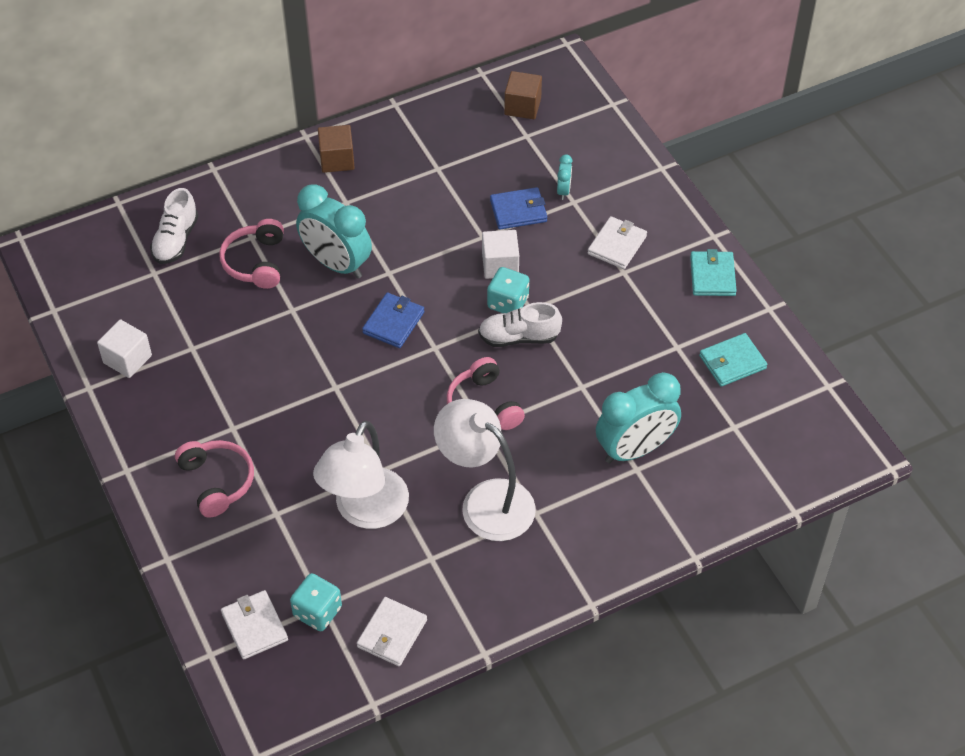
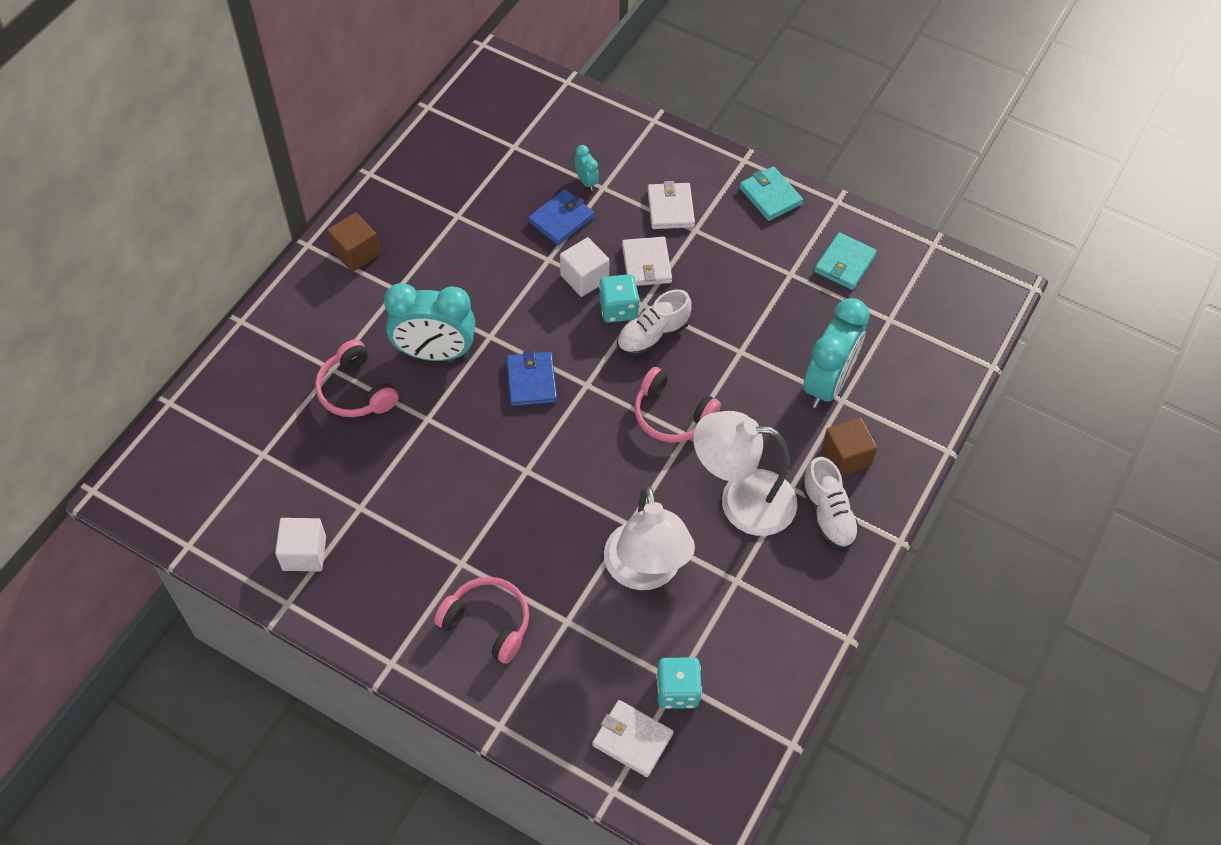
camera: 35 degrees left, 5 degrees up
(176, 240) = (259, 410): white shoe -> white shoe (827, 514)
(392, 633) = (757, 670): white wallet -> white wallet (646, 264)
(522, 106) = (489, 121): brown cube -> brown cube (846, 456)

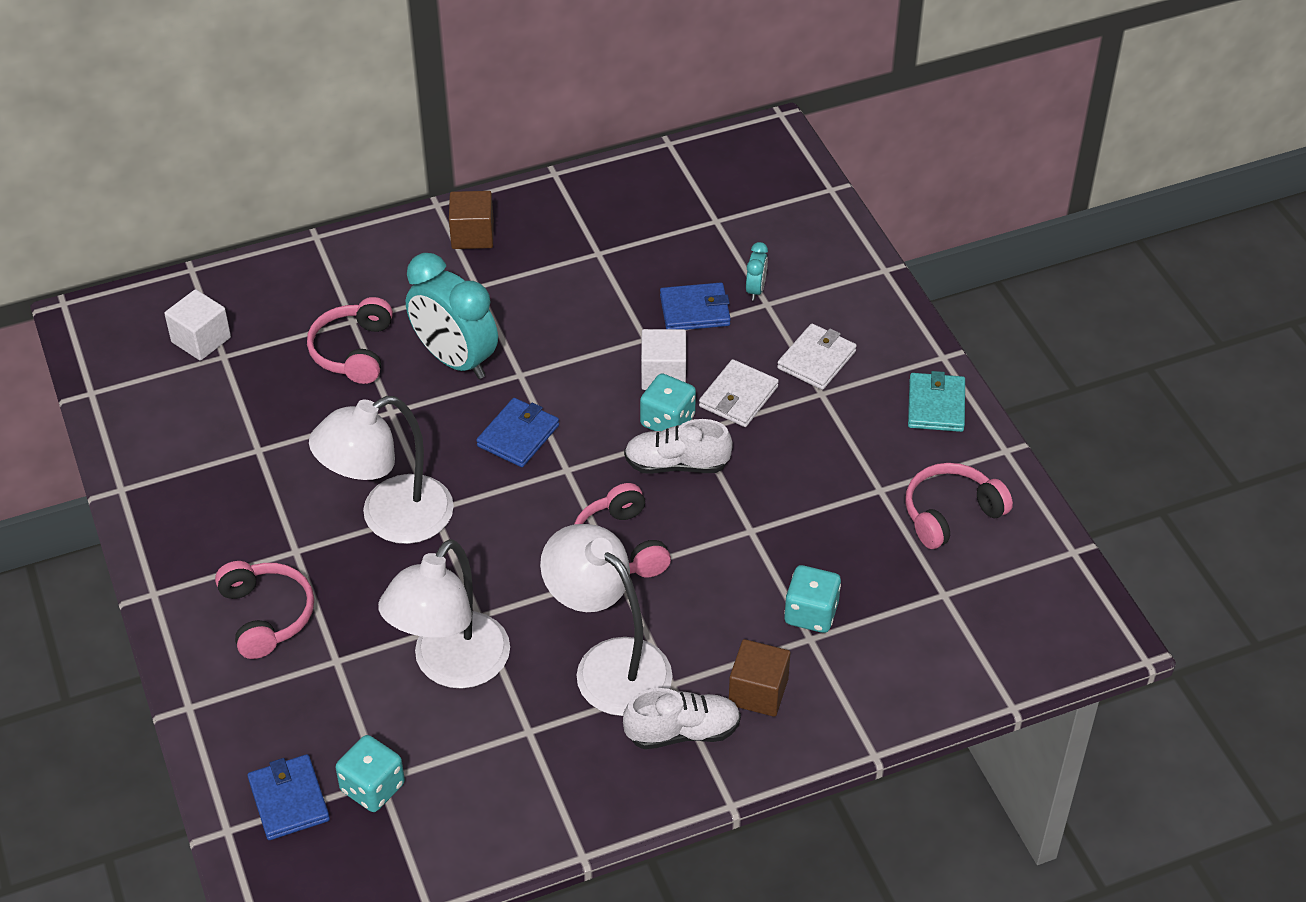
camera: 40 degrees right, 10 degrees down
(304, 553) = (175, 458): white cube -> white cube (201, 340)
(503, 496) = (390, 518): none -> white lamp
(632, 739) = (289, 800): white wallet -> blue wallet
(827, 383) = (811, 613): turquoise clock -> turquoise dice
(827, 514) = (682, 732): white shoe -> white shoe turned 120 degrees counterclockwise
(844, 263) = (950, 513): turquoise wallet -> pink headphones

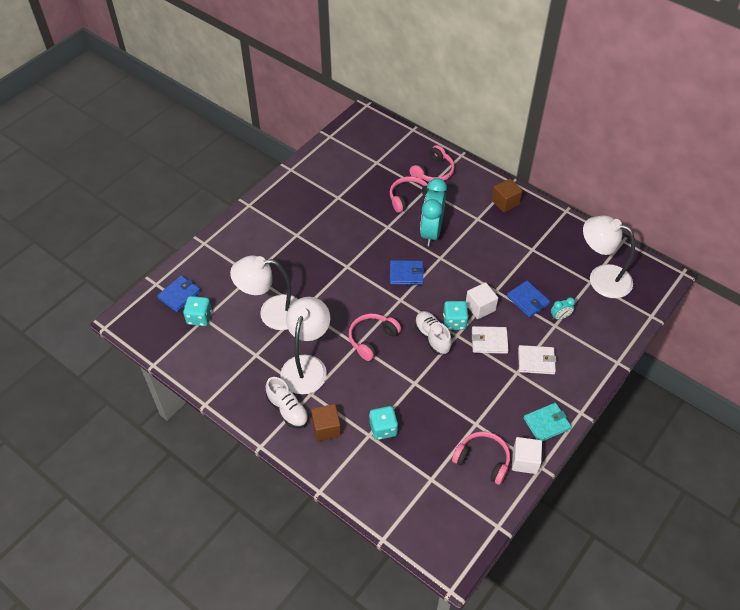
camera: 60 degrees right, 5 degrees up
(201, 340) = (379, 151): white cube -> white cube (524, 461)
(267, 615) = (260, 243): pink headphones -> pink headphones (433, 172)
(390, 518) = (332, 255): white lamp -> white lamp (601, 278)

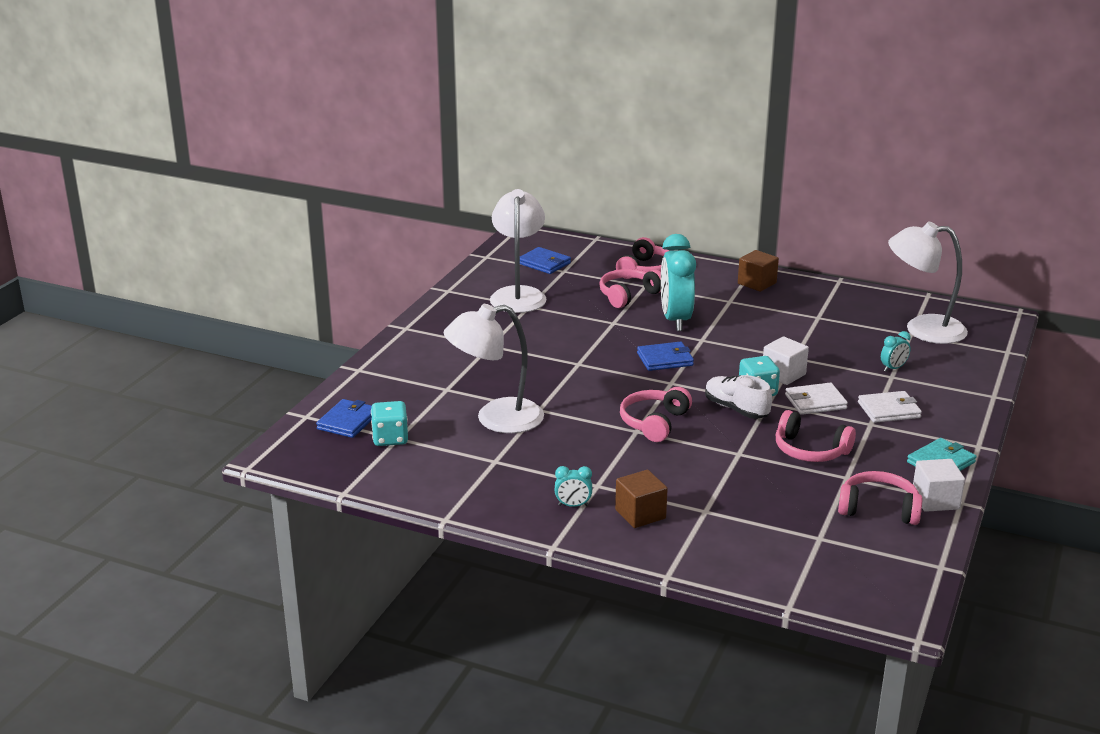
camera: 15 degrees left, 25 degrees down
(288, 410) = (573, 505): white shoe -> turquoise clock
(307, 366) = (576, 460): white lamp -> white lamp (518, 295)
(383, 429) = (722, 502): turquoise dice -> none
(463, 391) = (810, 450): none -> pink headphones
(527, 300) = (842, 360): blue wallet -> blue wallet (544, 263)

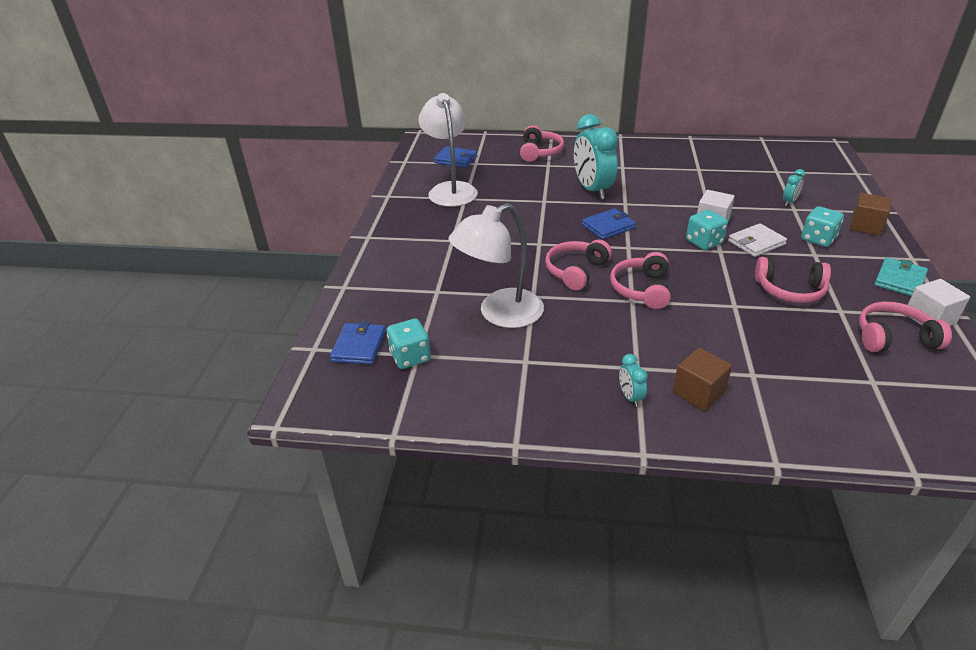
camera: 15 degrees left, 10 degrees up
(573, 505) = (630, 397): turquoise clock -> turquoise clock turned 90 degrees clockwise
(628, 295) = (540, 175): pink headphones -> pink headphones (576, 271)
(736, 409) = (699, 262): white shoe -> none
(757, 283) = (632, 149): brown cube -> brown cube (865, 226)
(889, 410) = (818, 239): white wallet -> turquoise dice
(922, 329) = (781, 166): white lamp -> none

